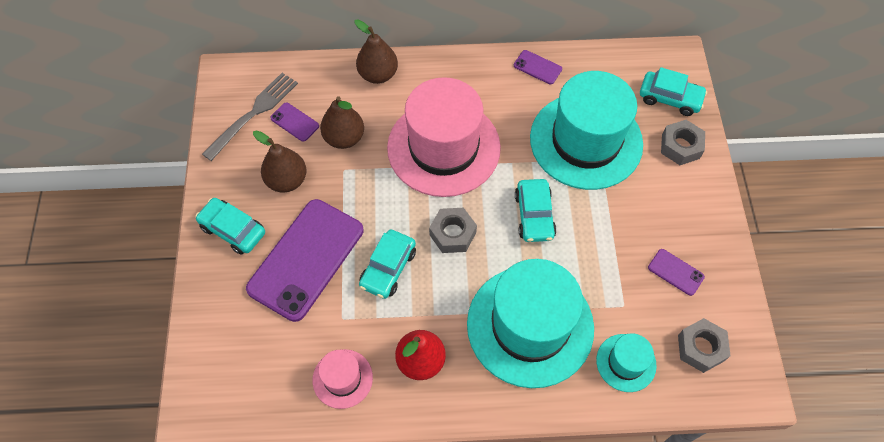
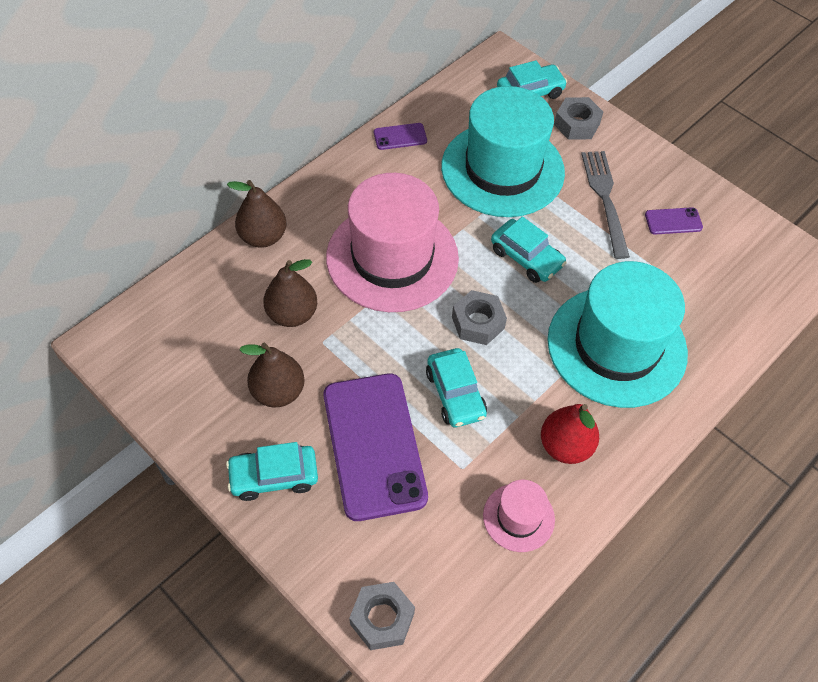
camera: 45 degrees left, 5 degrees down
(253, 114) = (175, 357): grey fork -> grey fork (605, 199)
(294, 122) = (227, 335): purple phone -> none
(626, 362) = (712, 316): turquoise hat -> none
(700, 348) = (747, 263): grey nut -> grey nut (382, 618)

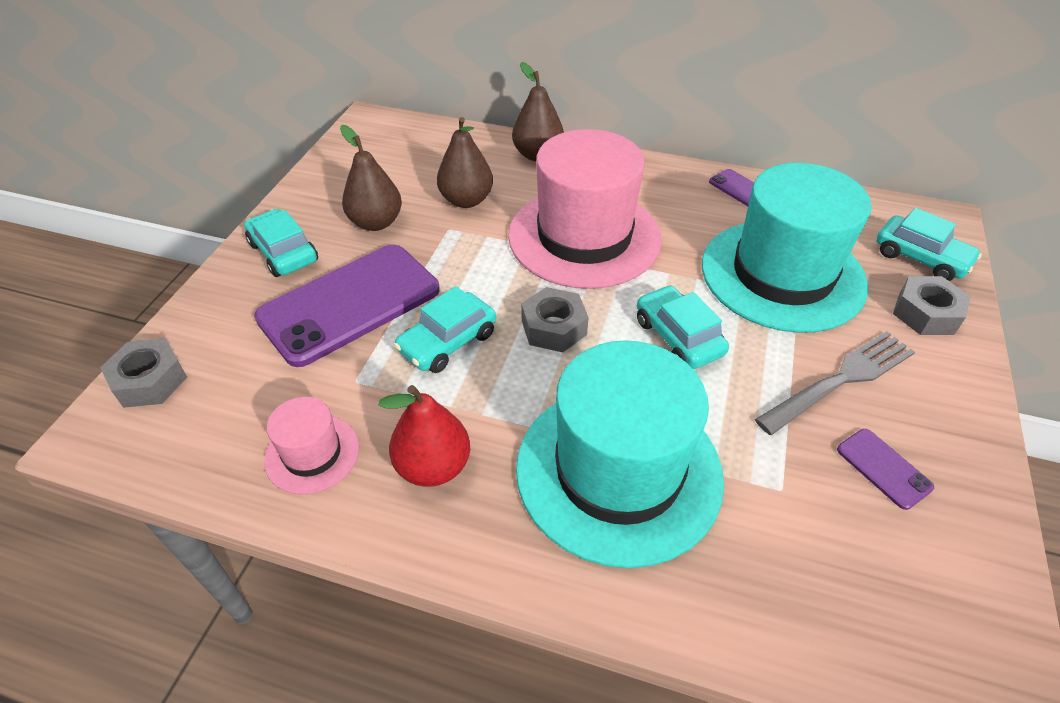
camera: 65 degrees right, 10 degrees down
(526, 257) = (678, 337): turquoise car -> turquoise car turned 135 degrees clockwise

